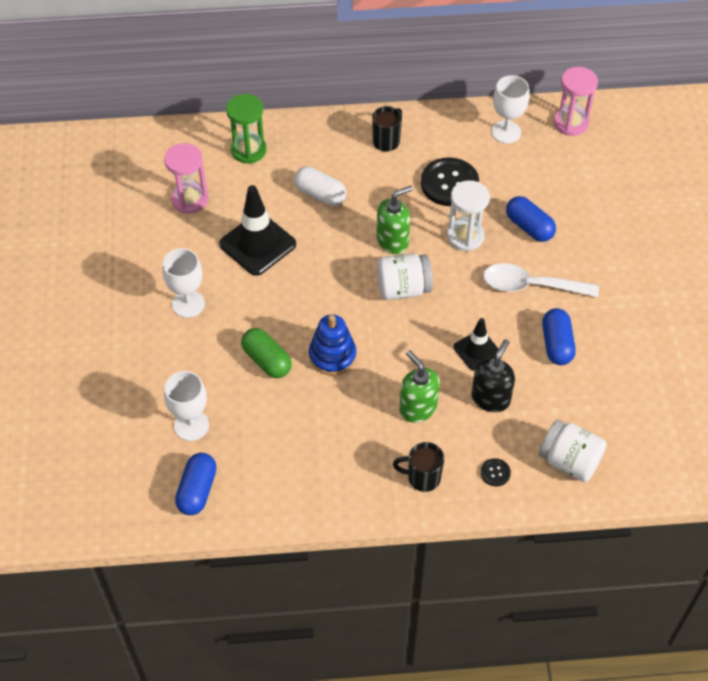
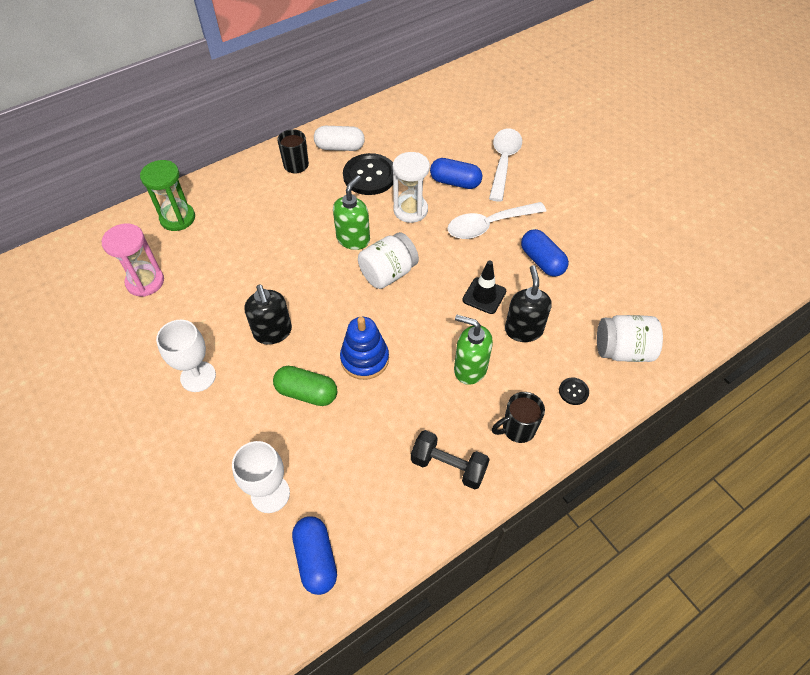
camera: 30 degrees left, 0 degrees up
(257, 244) = (234, 293): black traffic cone -> none
(270, 295) = (273, 332): none -> black soap dispenser
(320, 194) = (265, 228): white capsule -> white capsule (340, 147)
(344, 477) = (448, 466): none -> black dumbbell
(506, 132) = (387, 122): white goblet -> none
(571, 123) = (431, 97): pink hourglass -> none
(594, 227) = (503, 162): none -> white spoon

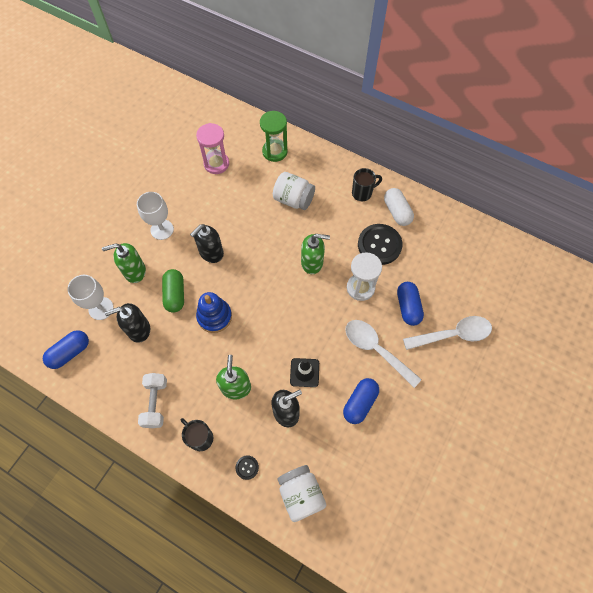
camera: 65 degrees right, 10 degrees up
(240, 431) = (134, 271): none -> green soap dispenser
(332, 454) = (138, 330): none -> black soap dispenser
(388, 273) = (293, 299): white jar -> white jar (293, 199)
(448, 466) = (155, 403): black dumbbell -> white dumbbell

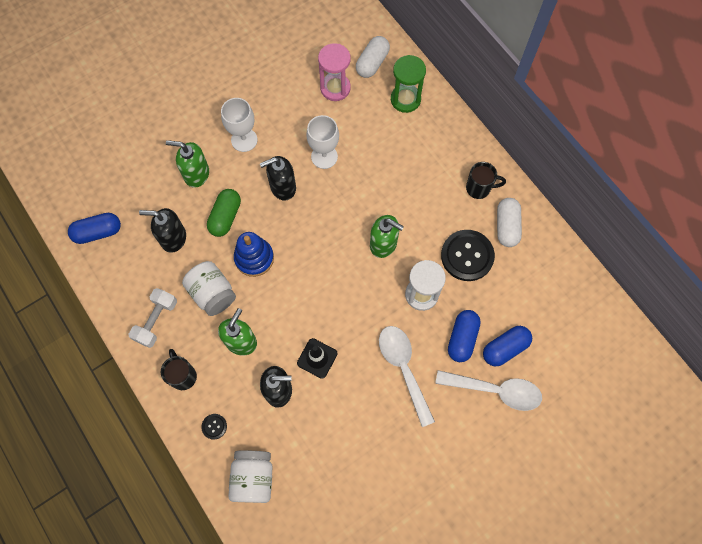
camera: 25 degrees right, 5 degrees up
(101, 308) = (146, 199): white goblet -> white goblet (324, 156)
(236, 135) = (372, 63): none -> white capsule
(293, 199) = (398, 164): white jar -> white jar (212, 293)
(360, 403) = (358, 416): blue capsule -> blue capsule (505, 348)

